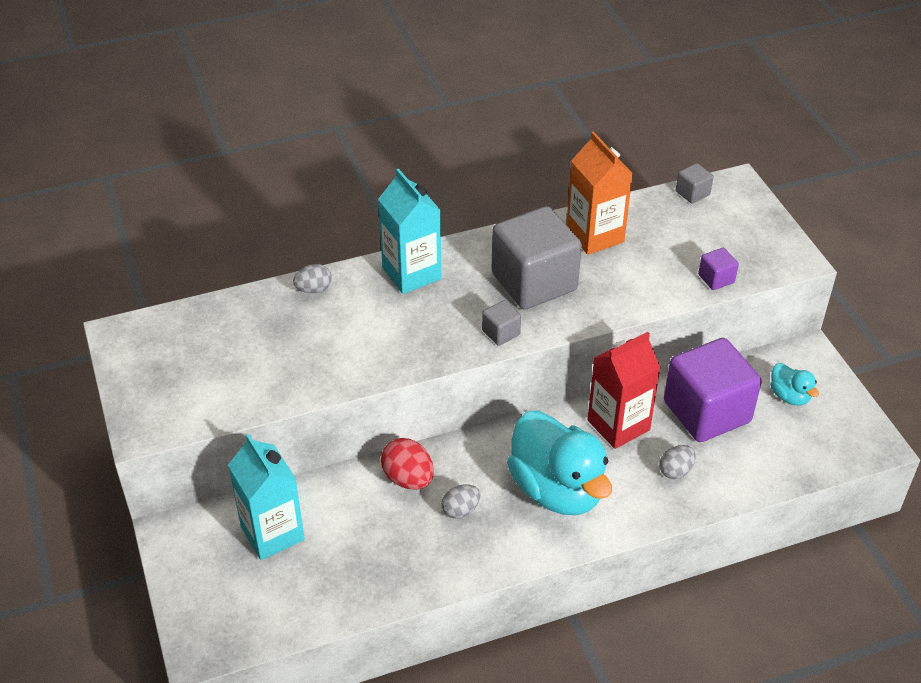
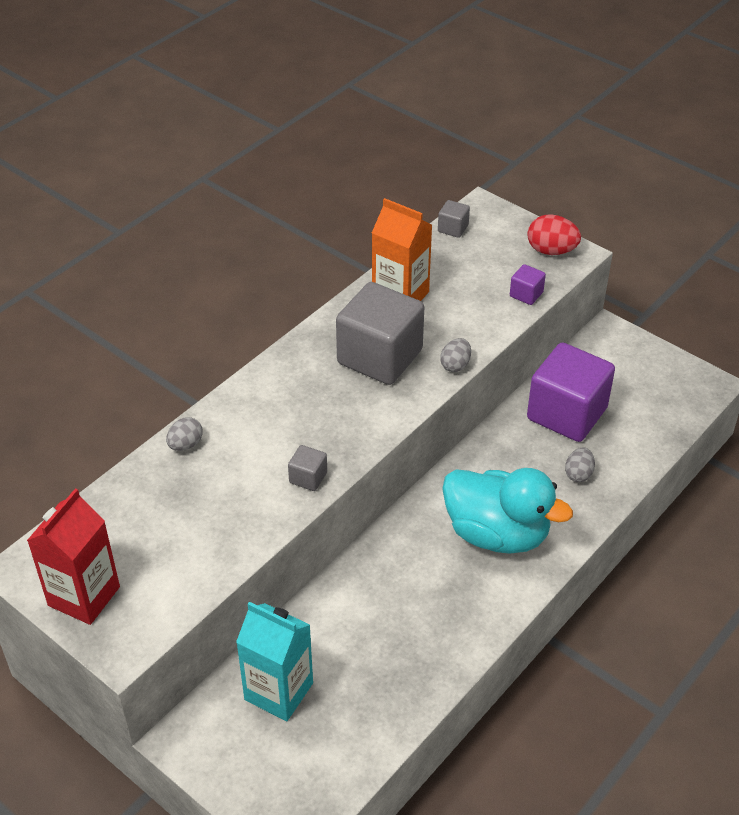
camera: 30 degrees left, 0 degrees up
(408, 478) = (364, 583): red egg -> red egg (551, 251)
(411, 273) = (265, 393): turquoise carton -> none
(460, 510) = (430, 590): grey egg -> grey egg (455, 365)
(501, 333) = (385, 413): grey cube -> grey cube (308, 477)
(618, 425) = (506, 456): red carton -> red carton (84, 596)
(789, 396) = (619, 373): turquoise duck -> none

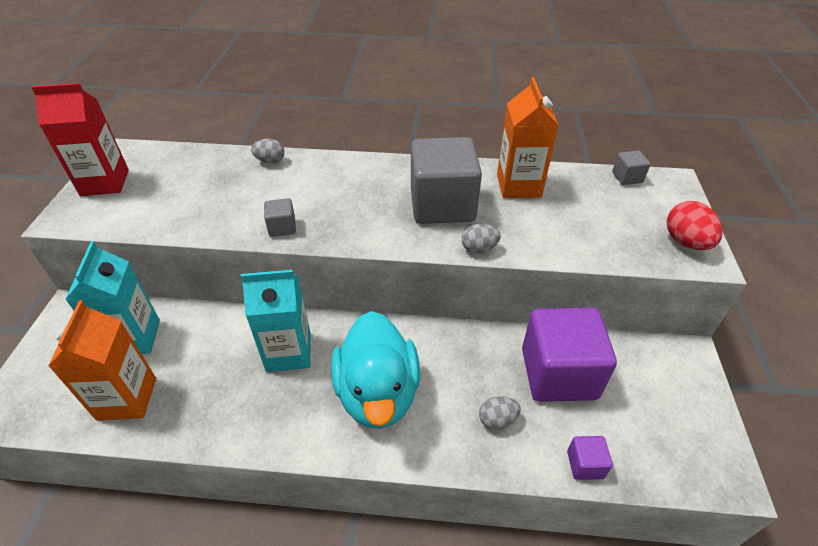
camera: 55 degrees right, 0 degrees up
(358, 717) = (127, 398): none -> orange carton
(401, 575) = (288, 352): none -> turquoise carton
(526, 294) = (612, 251): purple cube -> purple cube (585, 464)

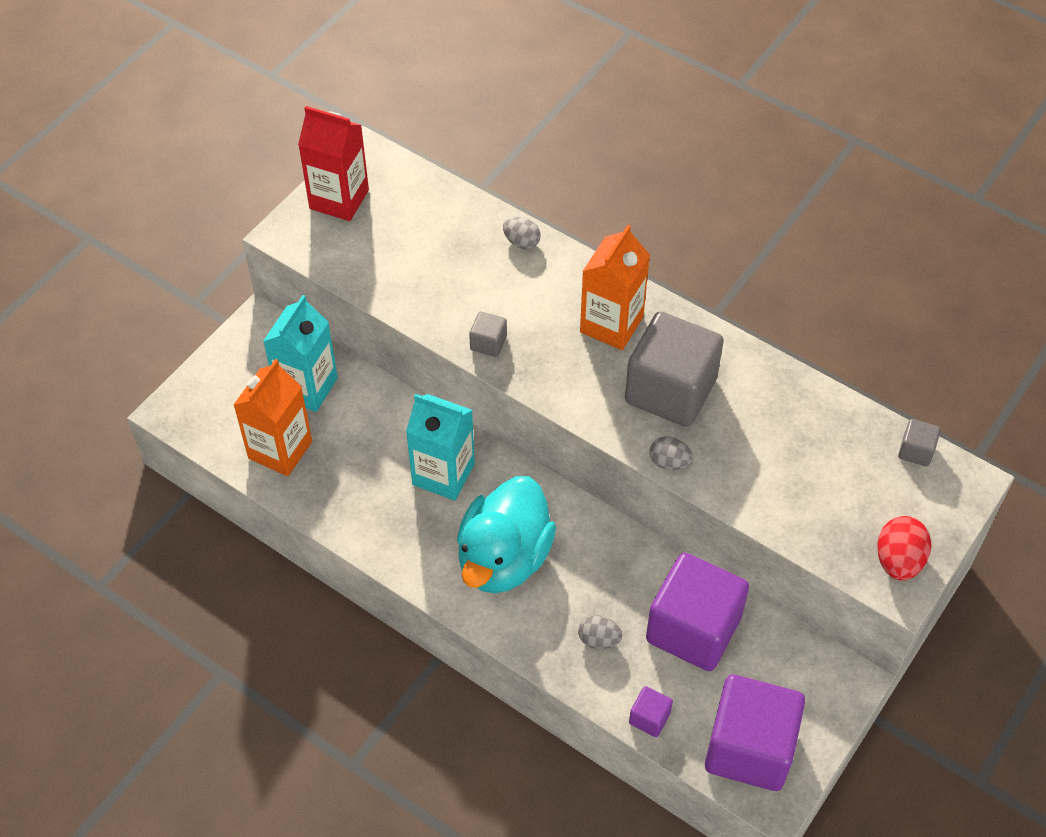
camera: 30 degrees right, 10 degrees up
(518, 186) = (776, 403): orange carton -> orange carton (611, 324)
(675, 445) = (749, 748): none -> purple cube

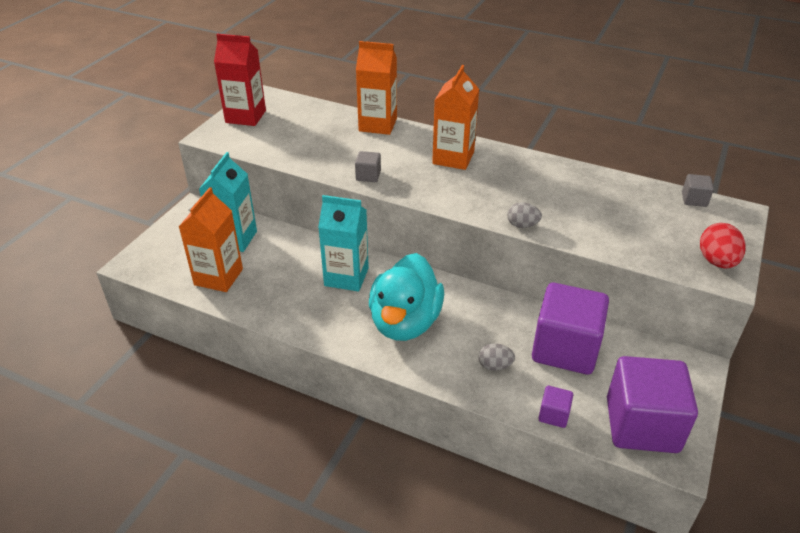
camera: 10 degrees left, 15 degrees down
(521, 242) = (378, 125): grey egg -> orange carton
(670, 390) = (507, 187): grey cube -> none

